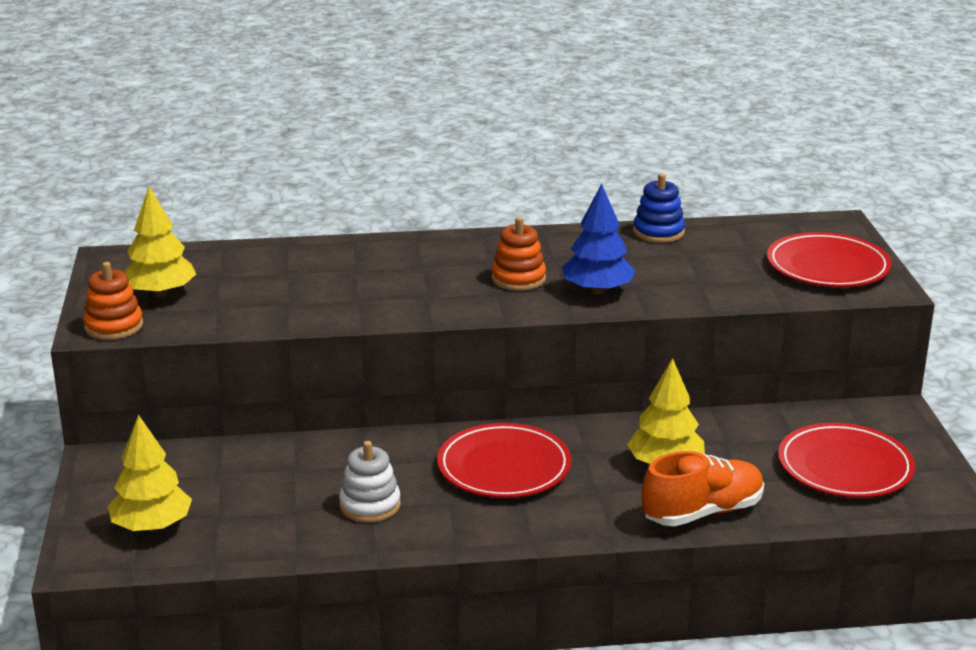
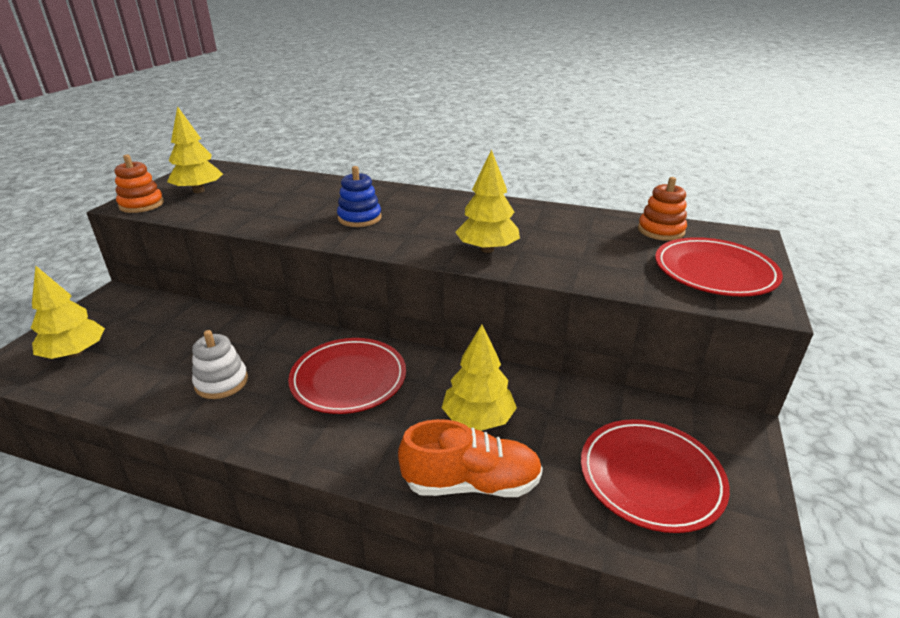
camera: 25 degrees right, 5 degrees up
(518, 279) = (436, 228): orange stacking toy -> orange stacking toy (661, 231)
(597, 291) = (487, 249): blue tree -> yellow tree
(658, 232) = (581, 215): blue stacking toy -> blue stacking toy (359, 218)

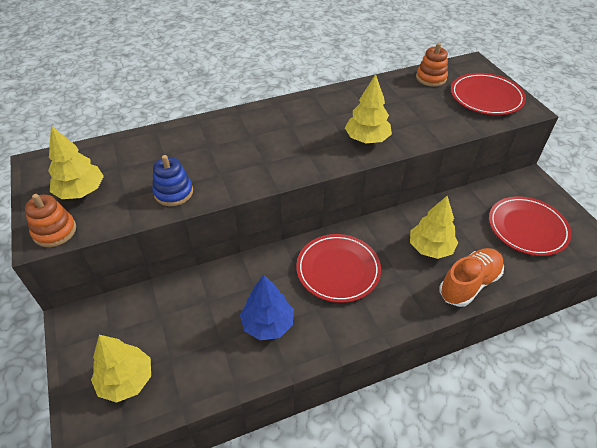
camera: 40 degrees left, 15 degrees up
(221, 382) = (268, 324): white stacking toy -> blue tree
(359, 218) = (254, 154): blue stacking toy -> blue stacking toy (173, 192)

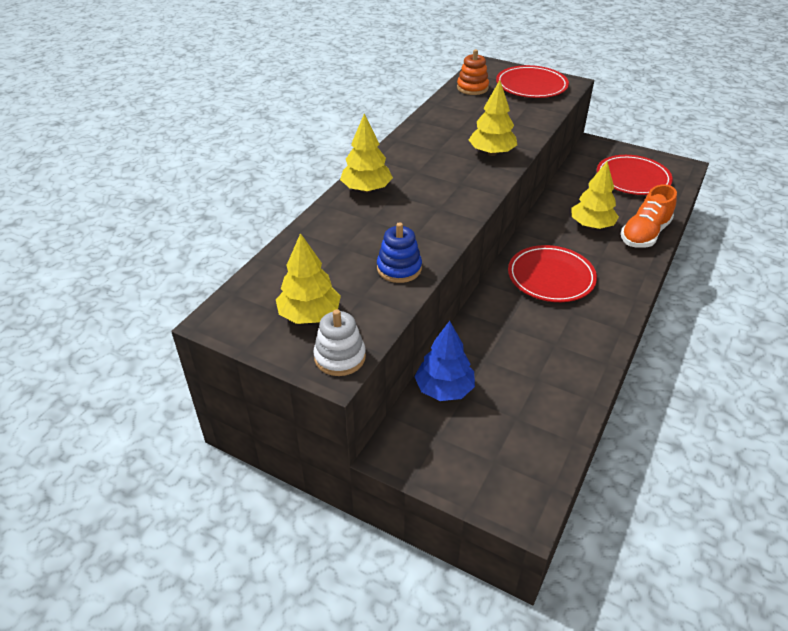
camera: 40 degrees left, 5 degrees down
(55, 231) = (340, 357): orange stacking toy -> white stacking toy
(126, 380) = (506, 457): yellow tree -> yellow tree (366, 189)
(268, 324) = (554, 344): blue tree -> blue tree (444, 389)
(469, 284) = (644, 234): orange shoe -> orange shoe turned 150 degrees counterclockwise

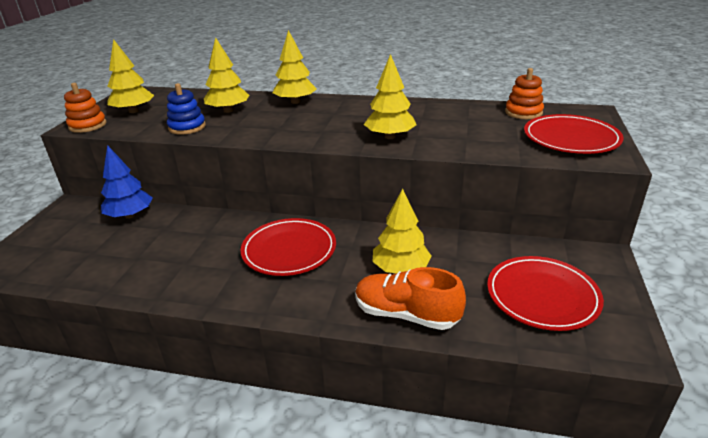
camera: 75 degrees right, 10 degrees down
(340, 357) = (87, 125): white stacking toy -> orange stacking toy
(363, 236) = (228, 110): none -> yellow tree

